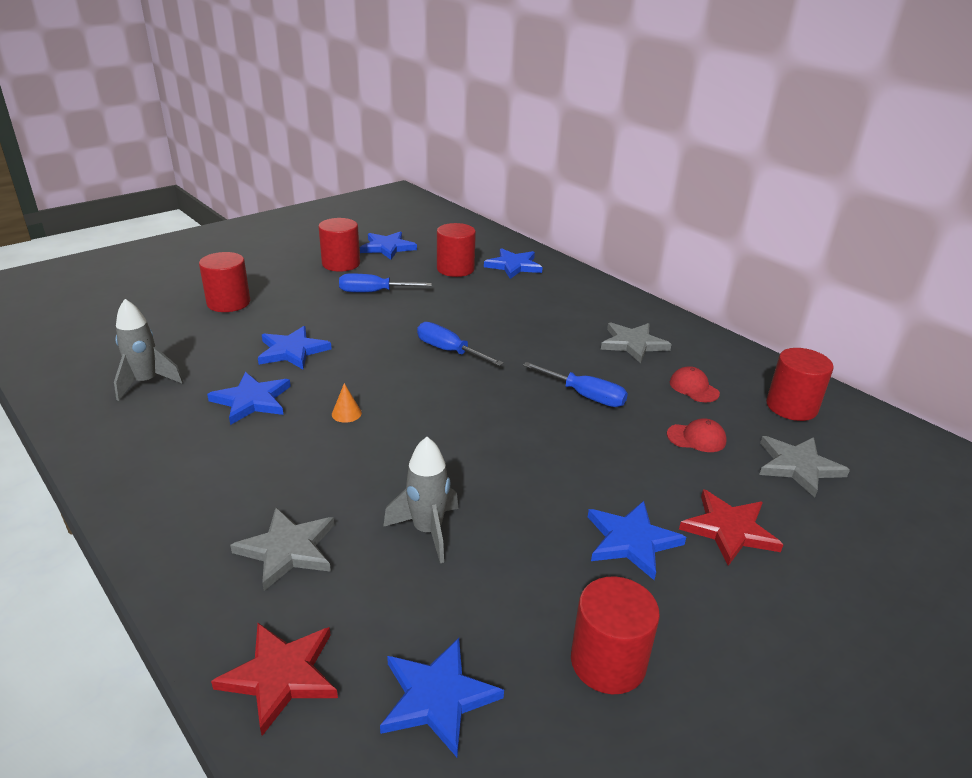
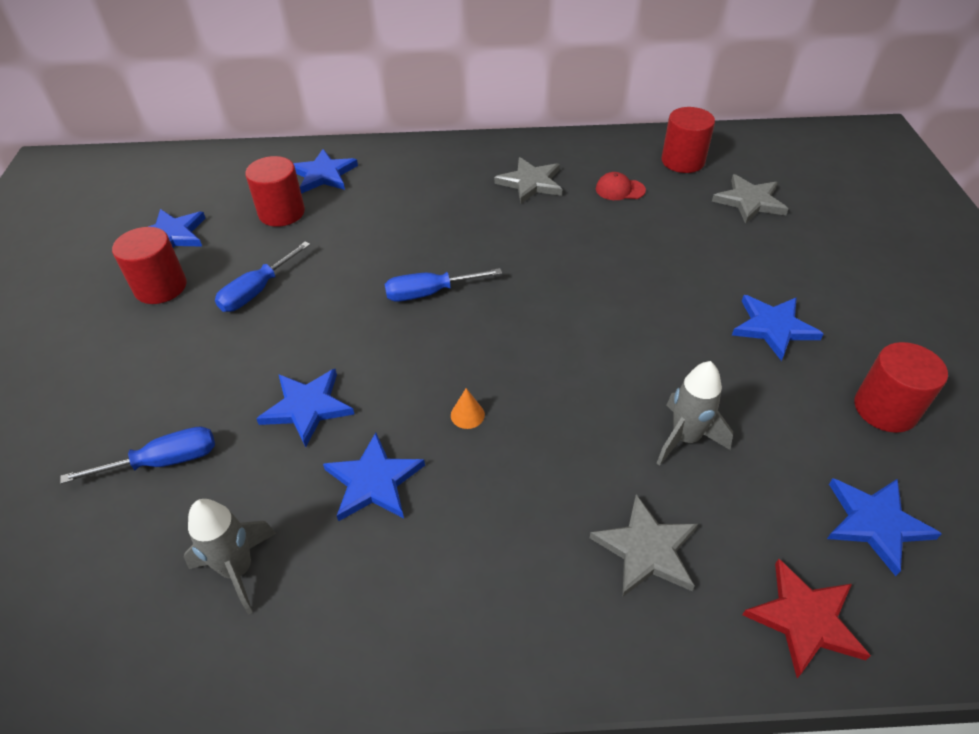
camera: 50 degrees left, 15 degrees up
(228, 303) = (132, 421): red cylinder -> none
(584, 396) = (578, 250): blue screwdriver -> blue screwdriver (163, 462)
(696, 438) = (682, 226): red cap -> none
(729, 529) = (792, 273): red star -> none

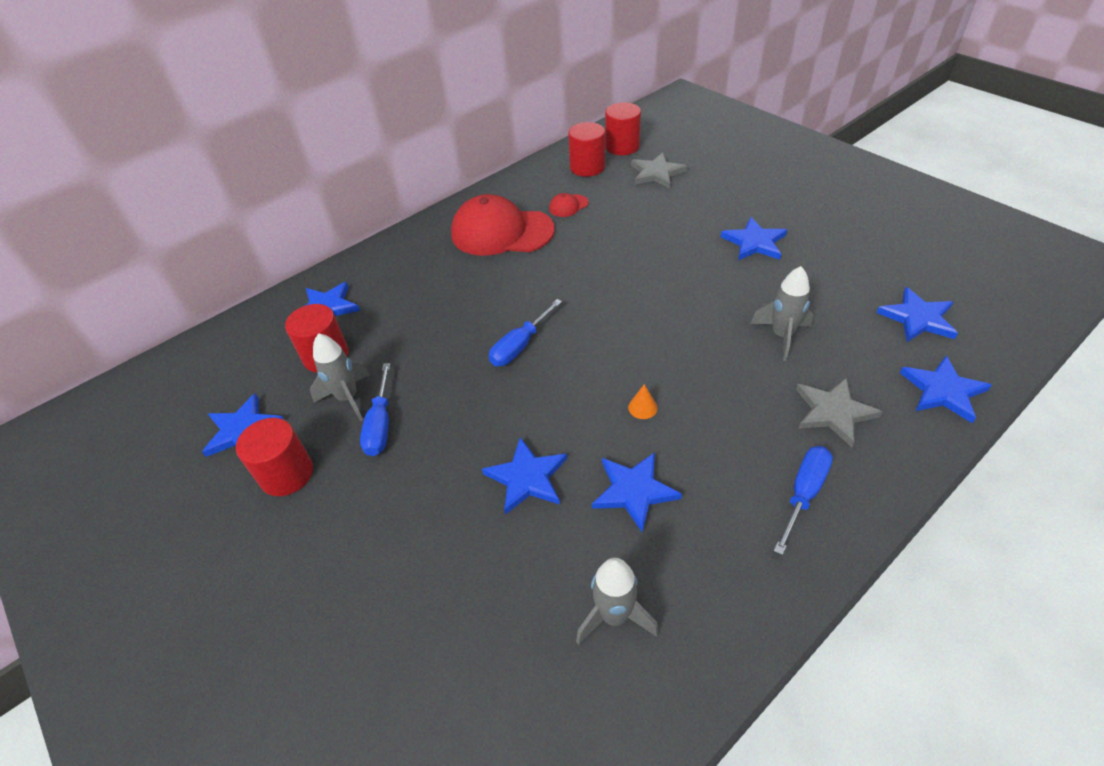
camera: 35 degrees left, 0 degrees up
(163, 462) = (462, 593): blue screwdriver -> blue screwdriver (803, 494)
(259, 255) = (348, 398): none -> grey rocket
(530, 183) = (502, 232): grey star -> red cap
(804, 619) = (943, 391): red star -> blue star
(885, 409) = (857, 254): red cylinder -> red cylinder (622, 147)

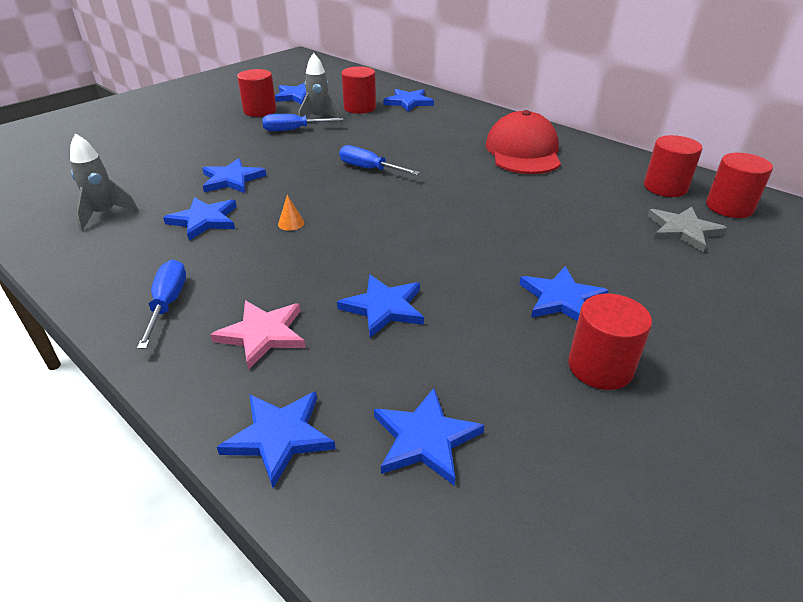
camera: 80 degrees right, 10 degrees down
(568, 206) = (582, 180): red cap -> none
(781, 336) = (384, 308): grey rocket -> blue star
(803, 494) = (167, 304): blue screwdriver -> blue screwdriver turned 120 degrees counterclockwise
(827, 237) = (600, 367): none -> red cylinder
(833, 412) = (263, 334): grey star -> pink star

